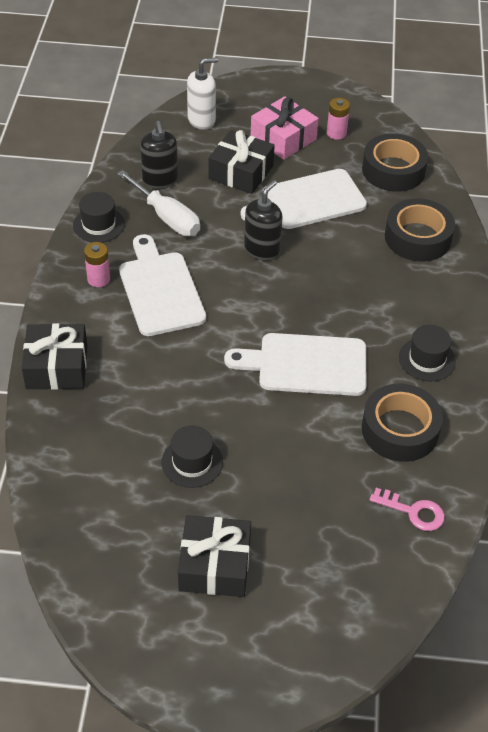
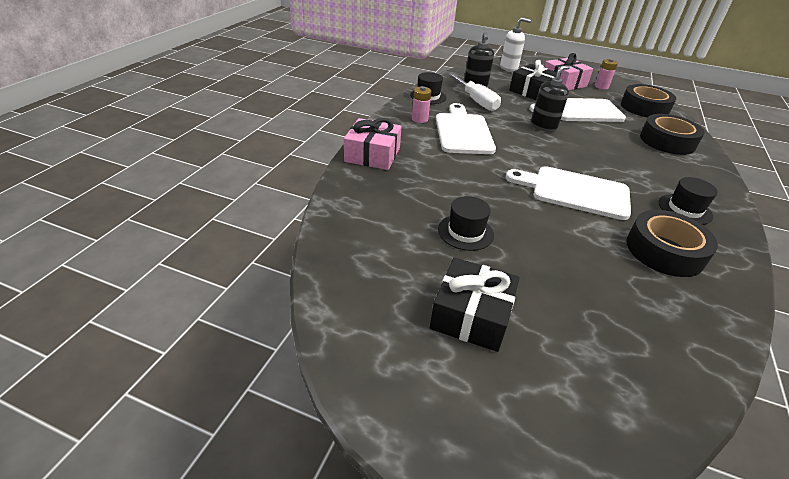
camera: 15 degrees right, 10 degrees down
(57, 367) = (372, 155): black gift -> pink gift
(413, 512) = (686, 319): pink key -> none

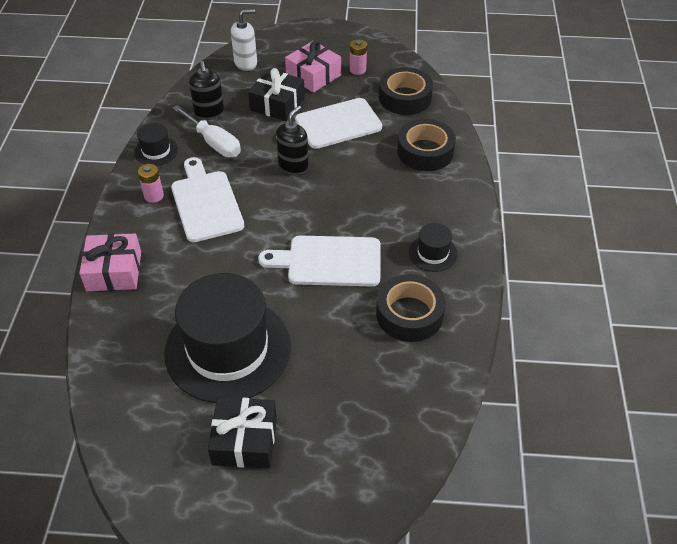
camera: 15 degrees left, 10 degrees up
(465, 232) = (228, 349): black hat -> black hat, size x2.34

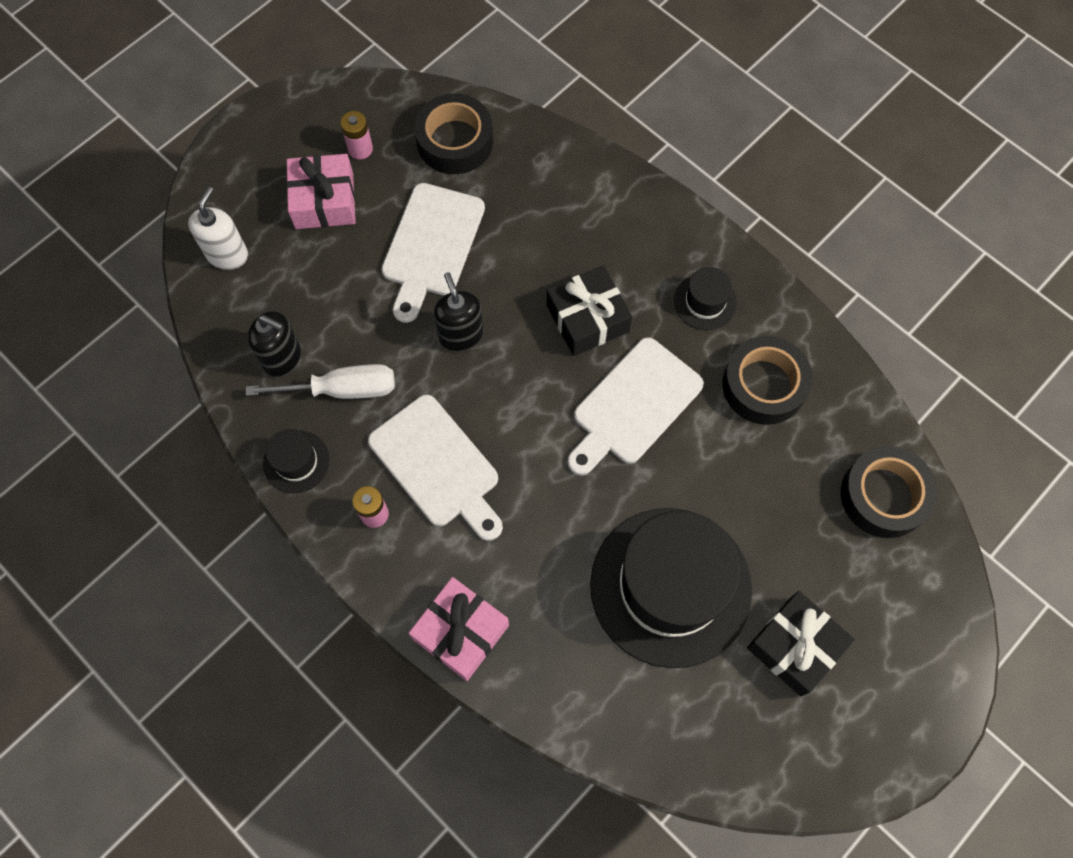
camera: 50 degrees left, 20 degrees up
(206, 203) = (437, 466): white cutting board -> white cutting board turned 150 degrees counterclockwise
(277, 104) = (338, 275): black gift -> black gift (587, 318)
(425, 151) = (558, 192): black tape -> black tape (883, 496)

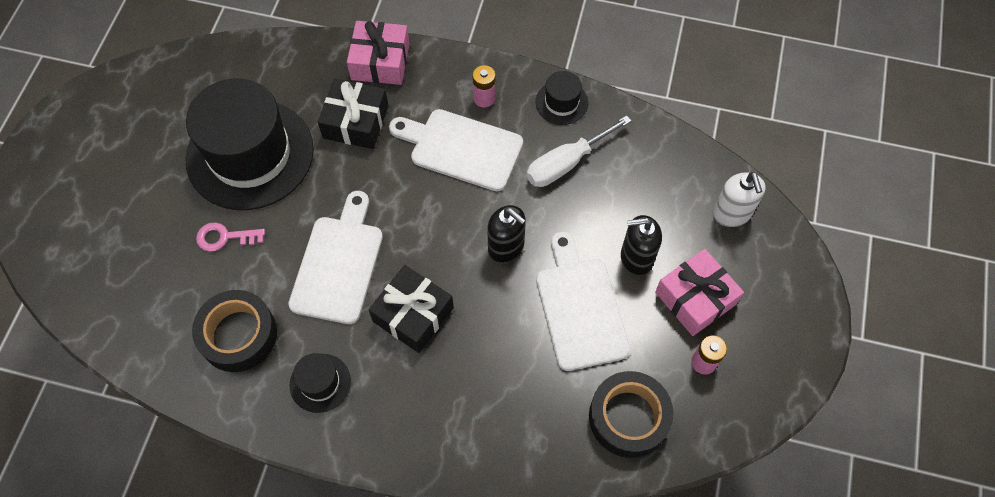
camera: 150 degrees right, 5 degrees down
(283, 358) = (626, 162): black soap dispenser -> black soap dispenser (636, 258)
(738, 497) = (225, 237): none -> pink key
(795, 646) = (144, 160): black gift -> black gift (356, 122)
(883, 496) = (107, 295): black tape -> none

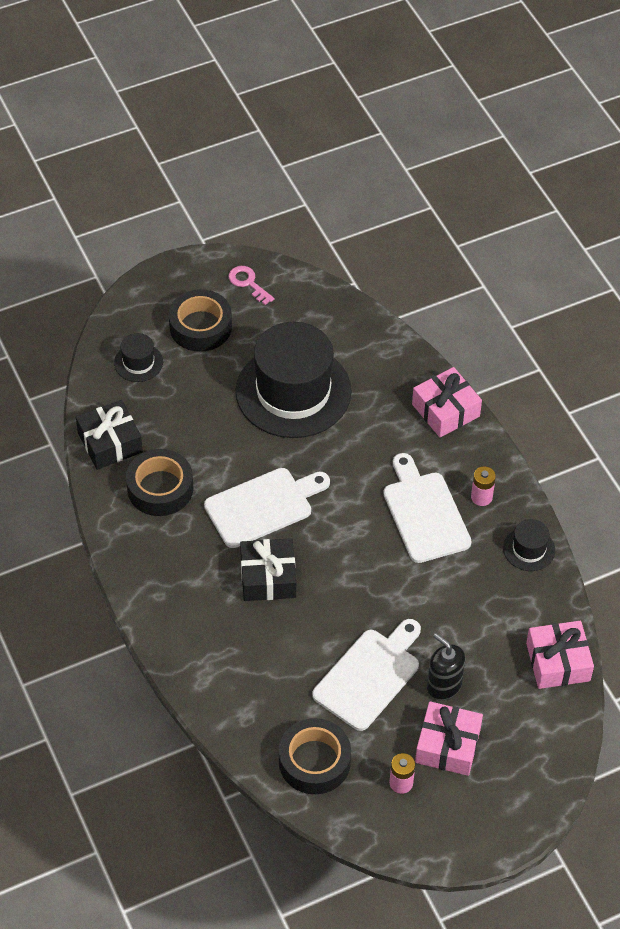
camera: 50 degrees right, 10 degrees down
(110, 175) = (200, 326): none -> black tape
(225, 237) = (219, 426): pink key -> pink key (248, 283)
(320, 383) = (170, 559): black hat -> black hat (138, 362)
(356, 122) = (381, 433): black gift -> black gift (110, 443)
(506, 247) = (372, 597): black soap dispenser -> none
(566, 163) = (479, 588): white screwdriver -> none
(681, 160) = (558, 662): none -> pink gift
(731, 214) = (544, 725): white soap dispenser -> none

